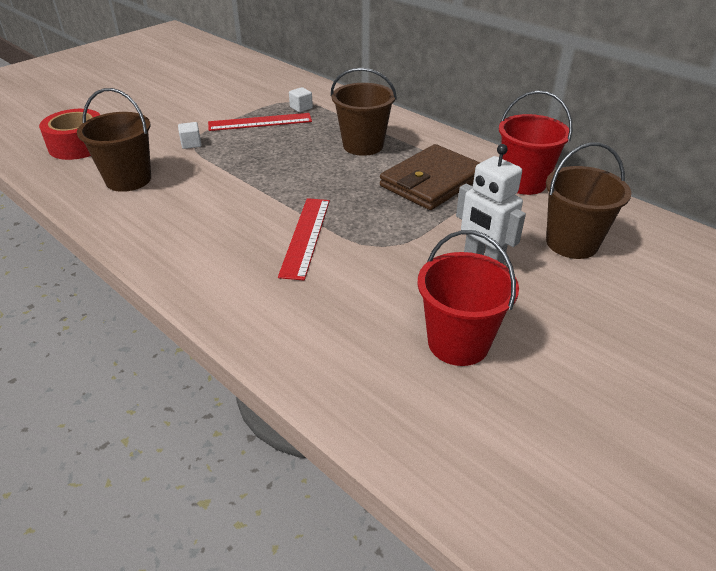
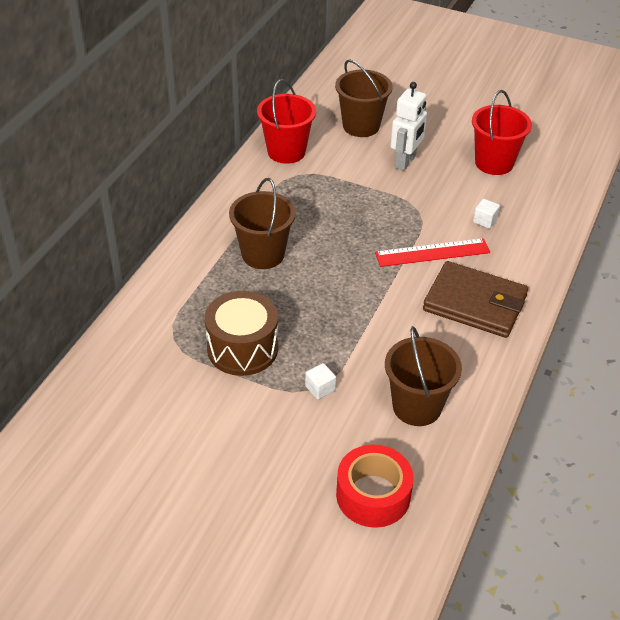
camera: 110 degrees left, 5 degrees up
(260, 122) = (242, 348): red ruler -> brown drum
(301, 108) = (190, 325): white cube -> white cube (485, 221)
(432, 182) = (311, 200): brown wallet -> brown wallet (475, 303)

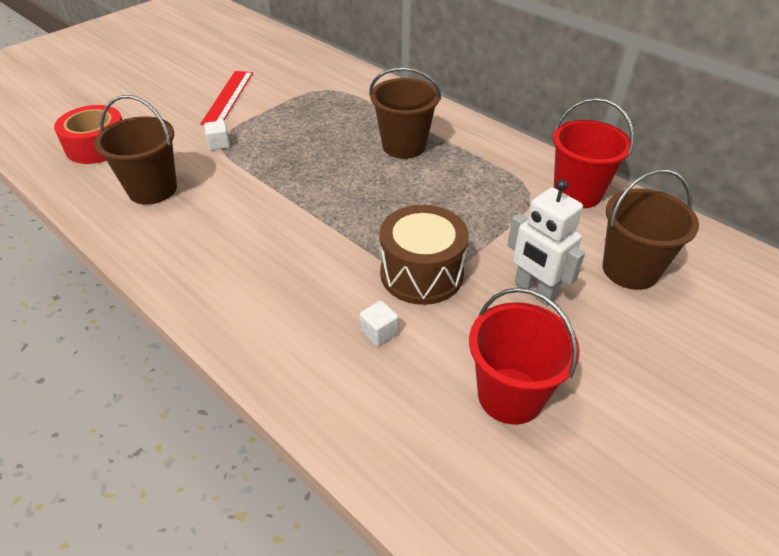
camera: 110 degrees right, 0 degrees up
(242, 348) = (292, 116): brown drum -> brown drum (421, 273)
(432, 252) = (344, 261): red ruler -> red ruler (228, 97)
(475, 303) = (243, 270): brown wallet -> none

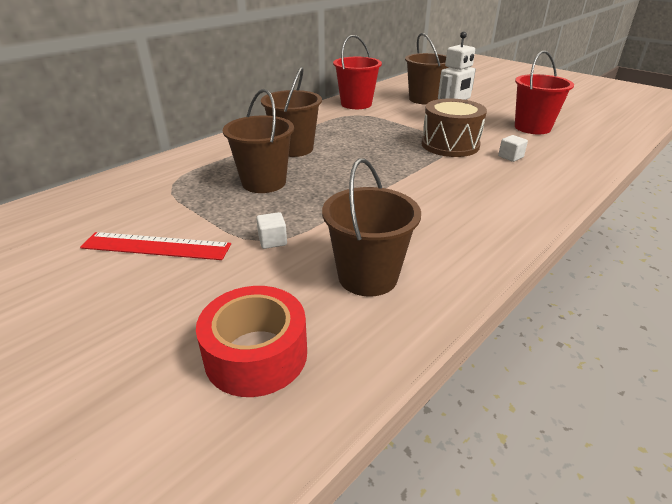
camera: 90 degrees left, 10 degrees down
(322, 133) = (264, 182): none -> brown bucket

